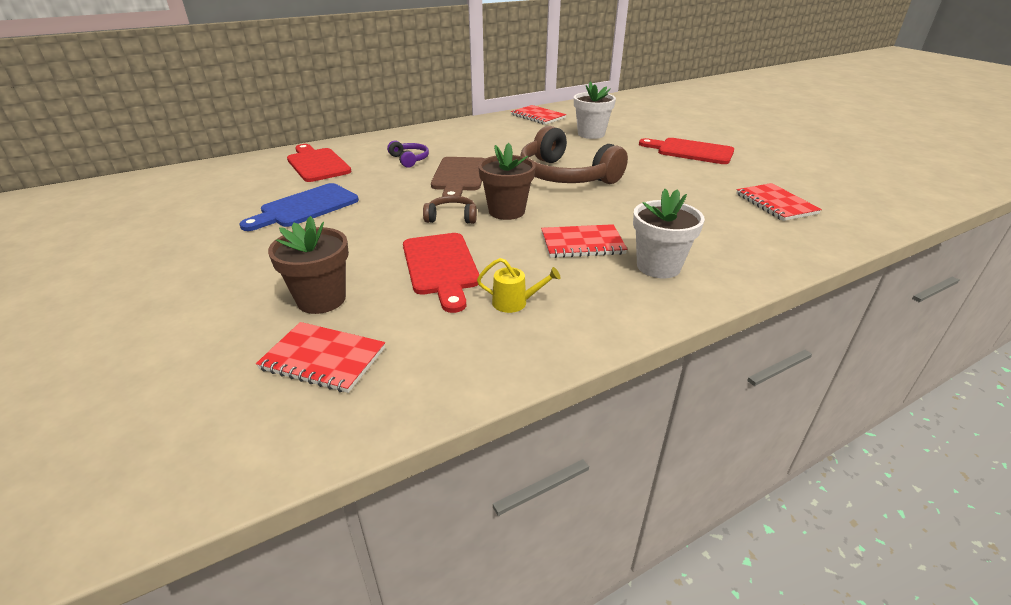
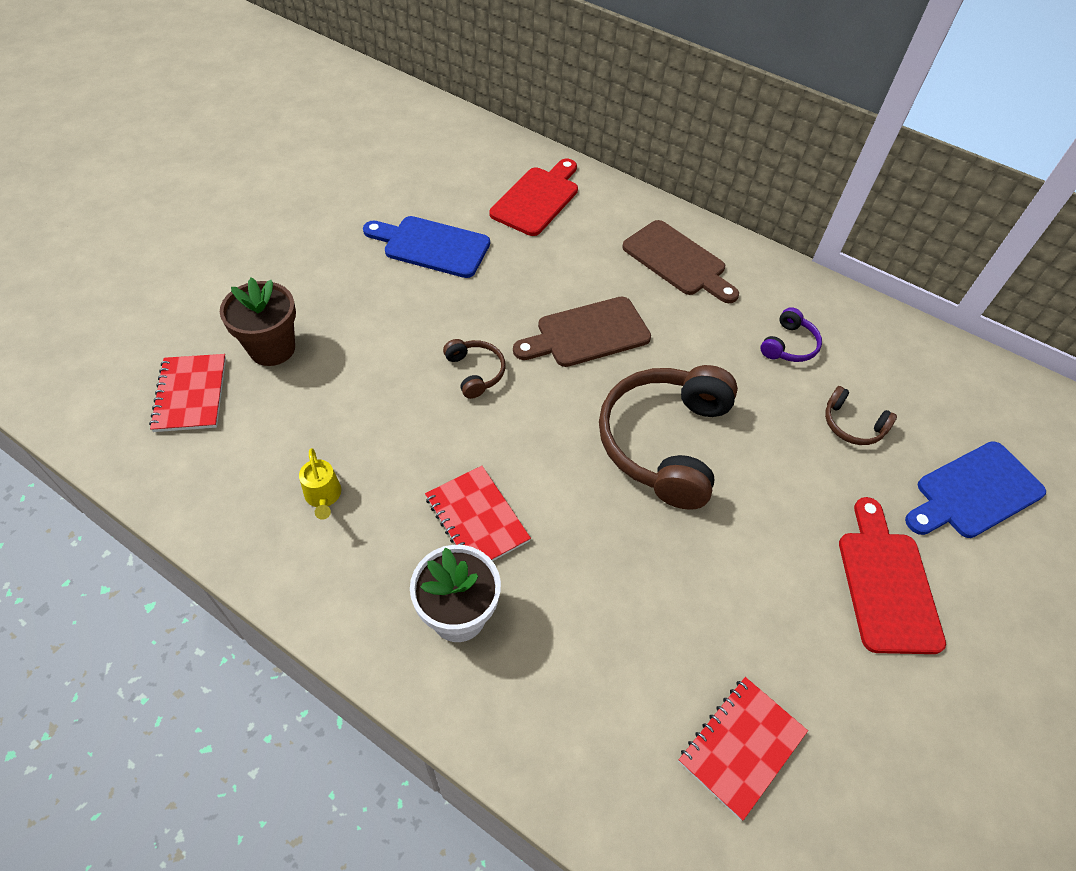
camera: 60 degrees right, 20 degrees up
(409, 159) = (604, 267): purple headphones -> purple headphones (789, 345)
(431, 141) = (677, 261): none -> brown cutting board
(441, 267) = (365, 408): red cutting board -> none
(506, 211) = (519, 416): brown flower pot -> none
(538, 116) = (873, 334): red notebook -> none
(591, 134) = (852, 425): white flower pot -> brown headphones
(648, 123) = (974, 492): none -> blue cutting board

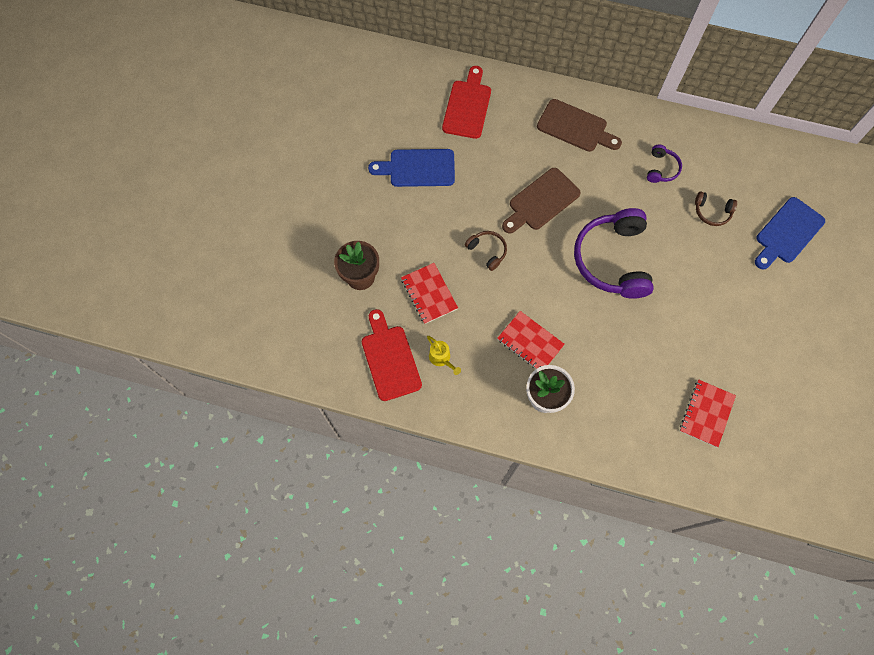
camera: 15 degrees left, 15 degrees up
(190, 394) = (331, 323): red notebook -> red notebook (429, 294)
(664, 442) = (612, 260): brown headphones -> purple headphones
(886, 584) = (754, 304): red cutting board -> red cutting board (390, 359)

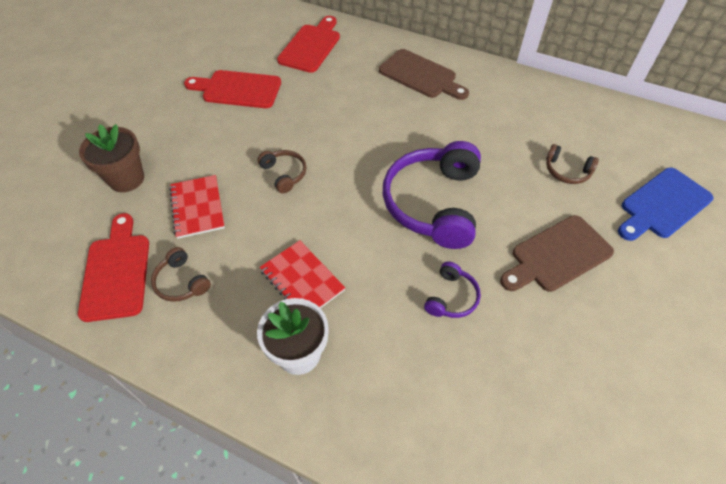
camera: 10 degrees right, 15 degrees down
(418, 168) = (238, 89): blue cutting board -> red cutting board
(442, 359) = (181, 282): yellow watering can -> brown headphones
(541, 201) = (363, 135): brown cutting board -> brown cutting board (557, 255)
(661, 168) = (511, 122): purple headphones -> purple headphones (451, 297)
(706, 413) = (530, 416): red notebook -> none

